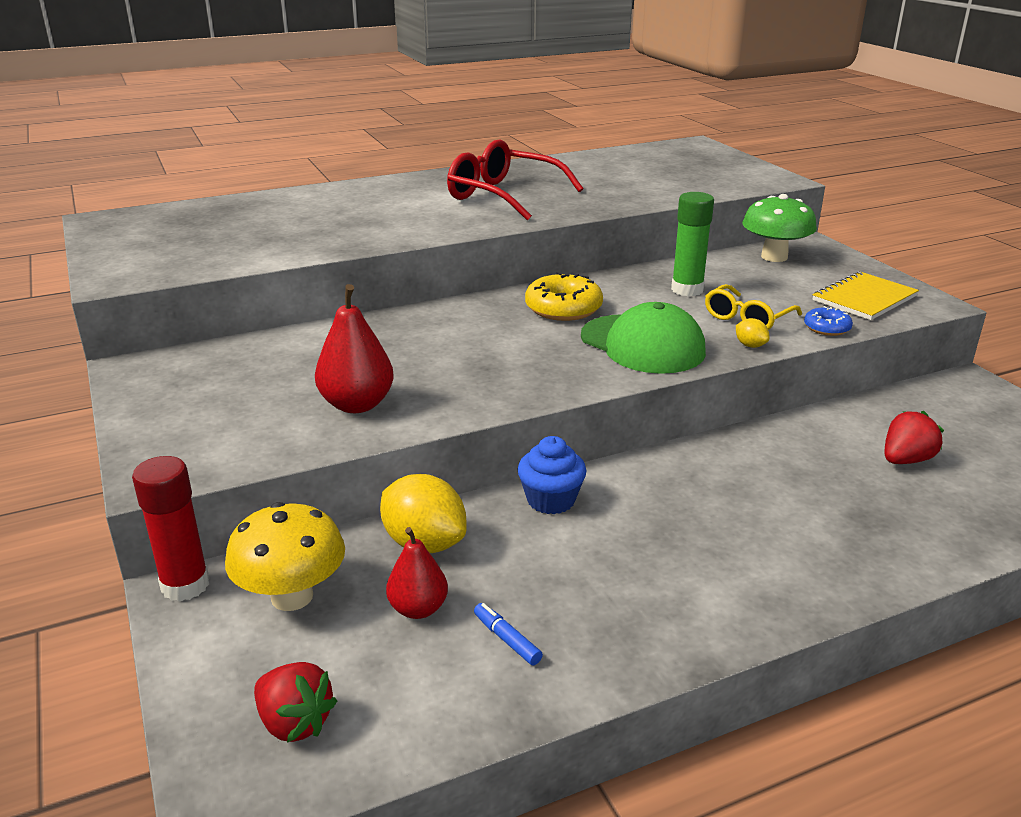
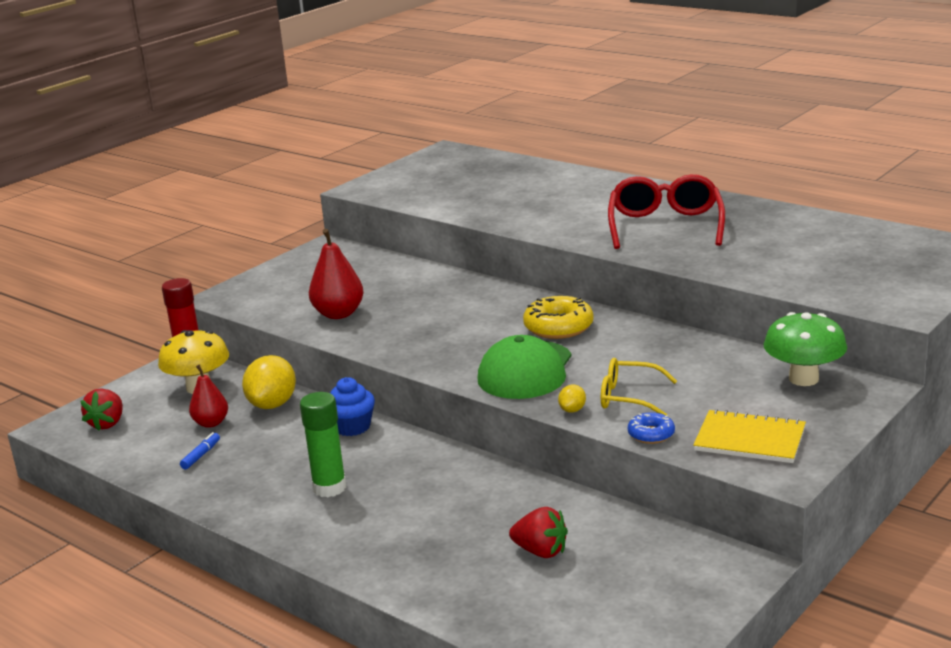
camera: 65 degrees right, 5 degrees down
(687, 290) = (661, 361): green glue stick -> green glue stick (329, 488)

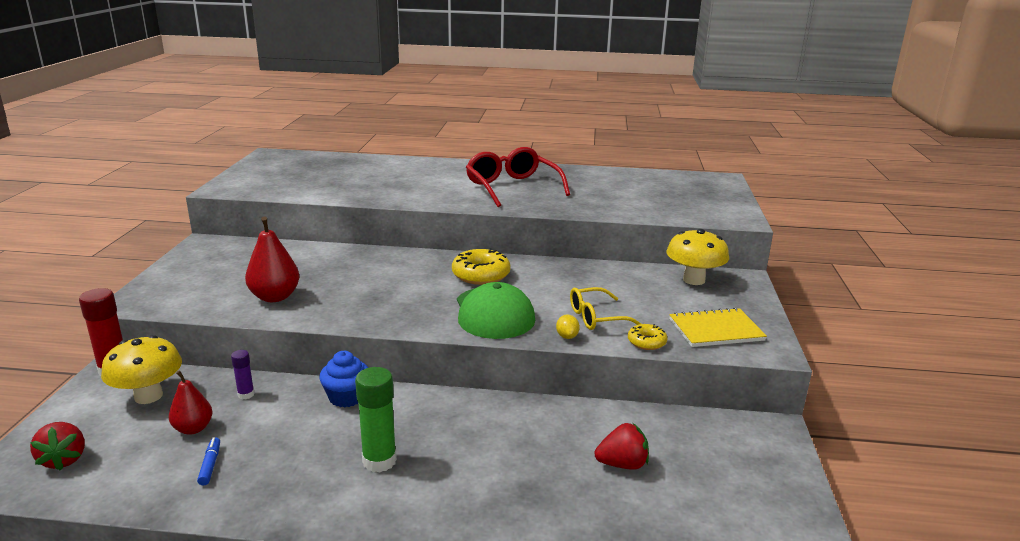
camera: 35 degrees left, 0 degrees up
(272, 404) = (246, 394): yellow lemon -> purple glue stick
(651, 434) = (646, 342): blue donut -> yellow donut
(803, 379) = (694, 280): green mushroom -> yellow mushroom

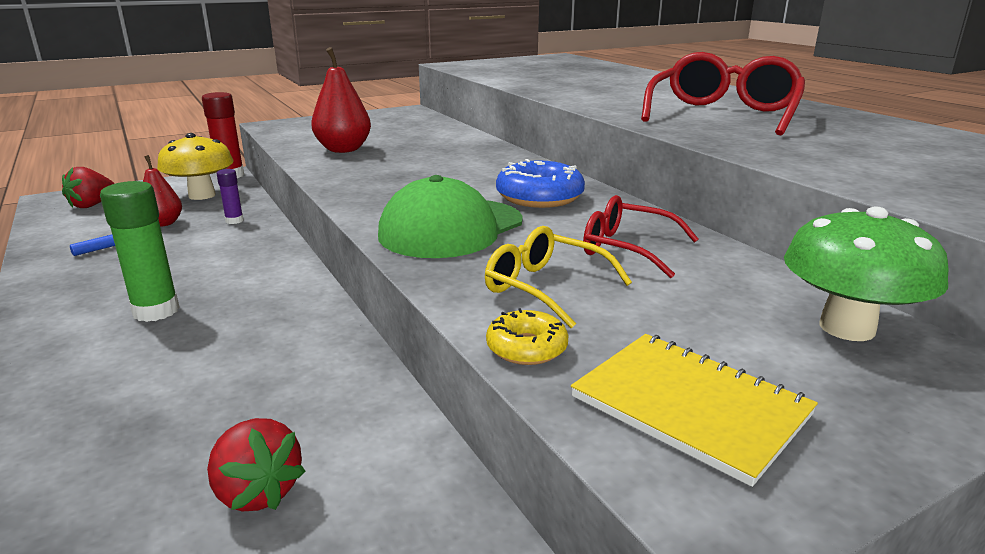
camera: 55 degrees right, 0 degrees up
(346, 397) = (269, 256): blue cupcake -> none
(481, 275) = (539, 197): yellow donut -> blue donut
(567, 336) = (452, 284): yellow lemon -> none
(578, 284) = (627, 248): none -> red glasses
(694, 280) = (847, 328): yellow mushroom -> green mushroom

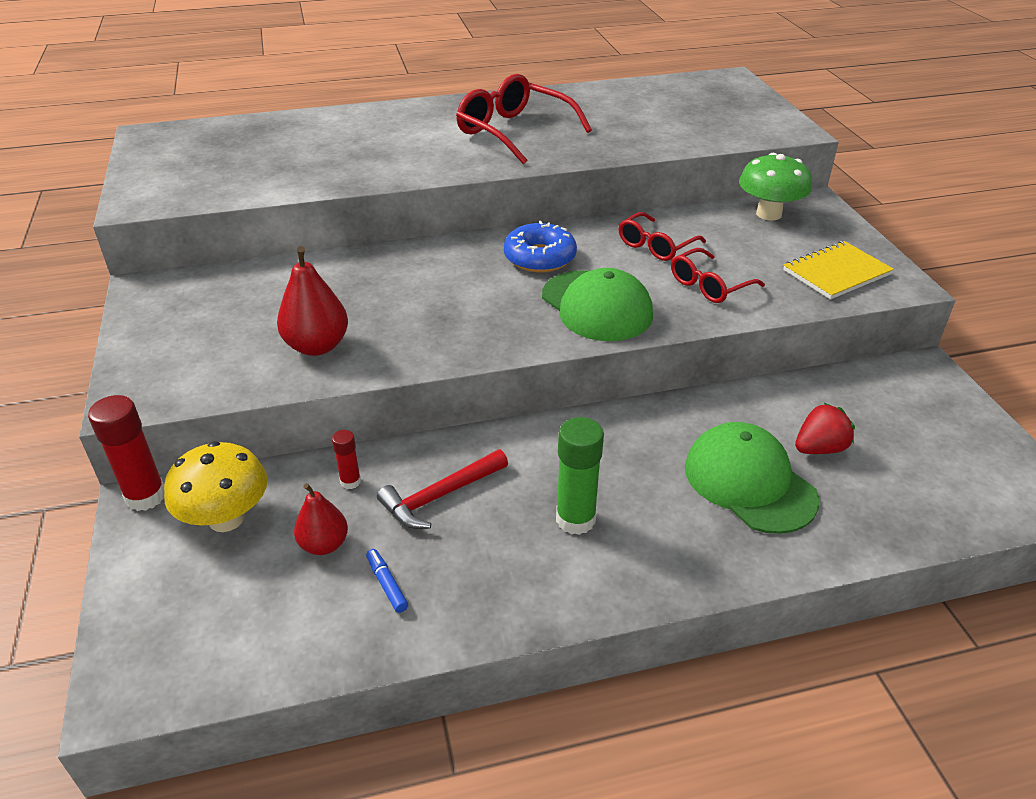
camera: 75 degrees left, 15 degrees up
(92, 205) = (192, 635): red strawberry -> none
(188, 421) = (749, 482): none -> green cap
(208, 251) = (440, 496): none -> red hammer
(234, 221) = (350, 481): purple glue stick -> red glue stick
(526, 348) = (782, 304): yellow donut -> none
(545, 287) = (709, 285): yellow glasses -> red glasses

